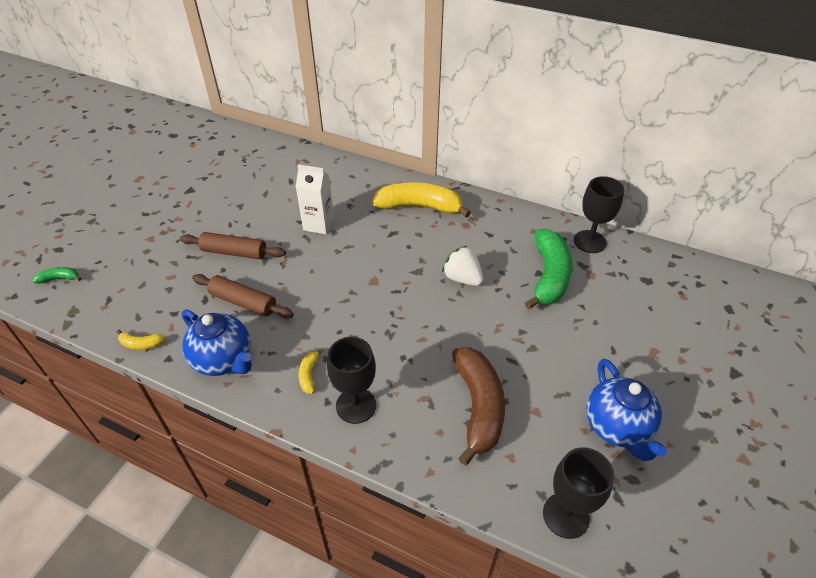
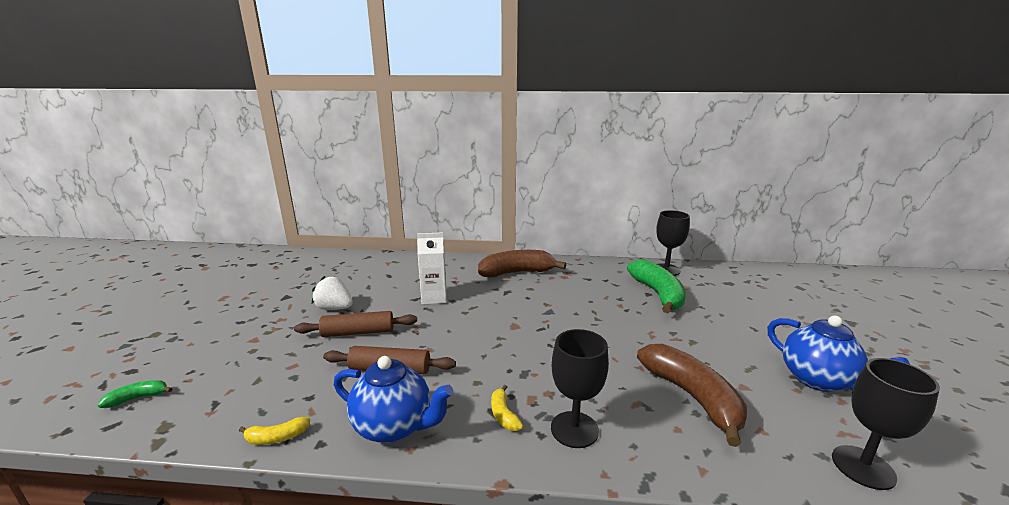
camera: 20 degrees left, 25 degrees down
(419, 207) = (517, 272): yellow banana -> brown banana
(462, 278) = (591, 308): white strawberry -> white strawberry (334, 308)

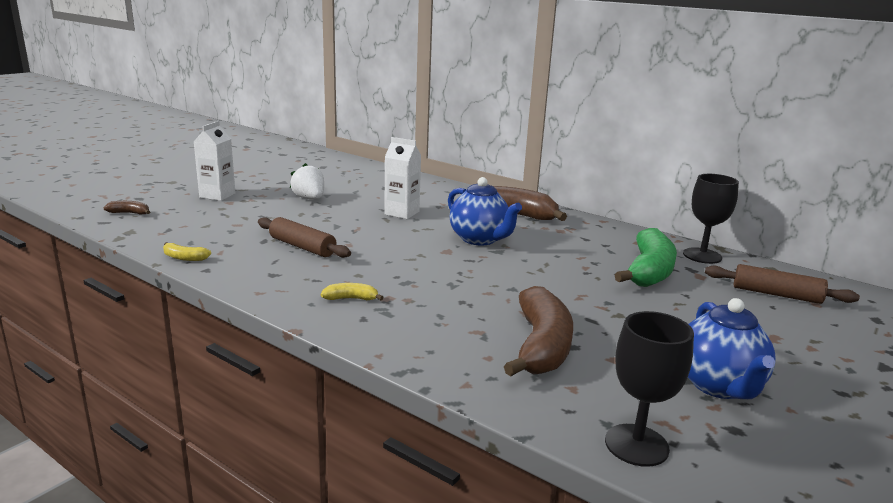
camera: 30 degrees right, 0 degrees up
(138, 398) = (129, 213): green banana -> brown banana
(230, 335) = (217, 195): none -> white carton
(358, 332) = (308, 218): brown rolling pin -> brown rolling pin (776, 294)
(394, 427) = (263, 278): blue teapot -> blue teapot (480, 239)
(503, 415) = (351, 298): yellow banana -> yellow banana turned 75 degrees clockwise
(574, 429) = (395, 325): black goblet -> none

